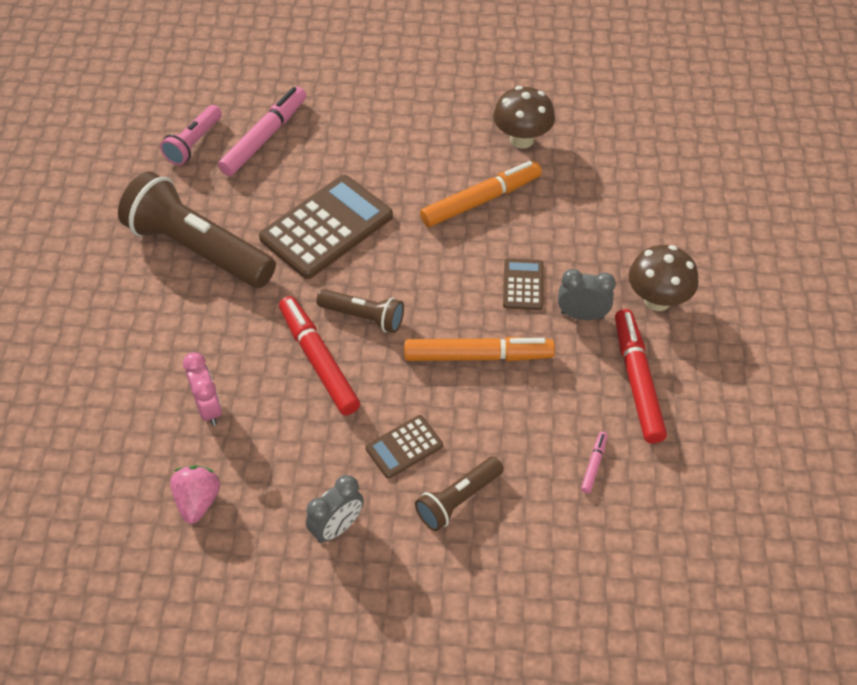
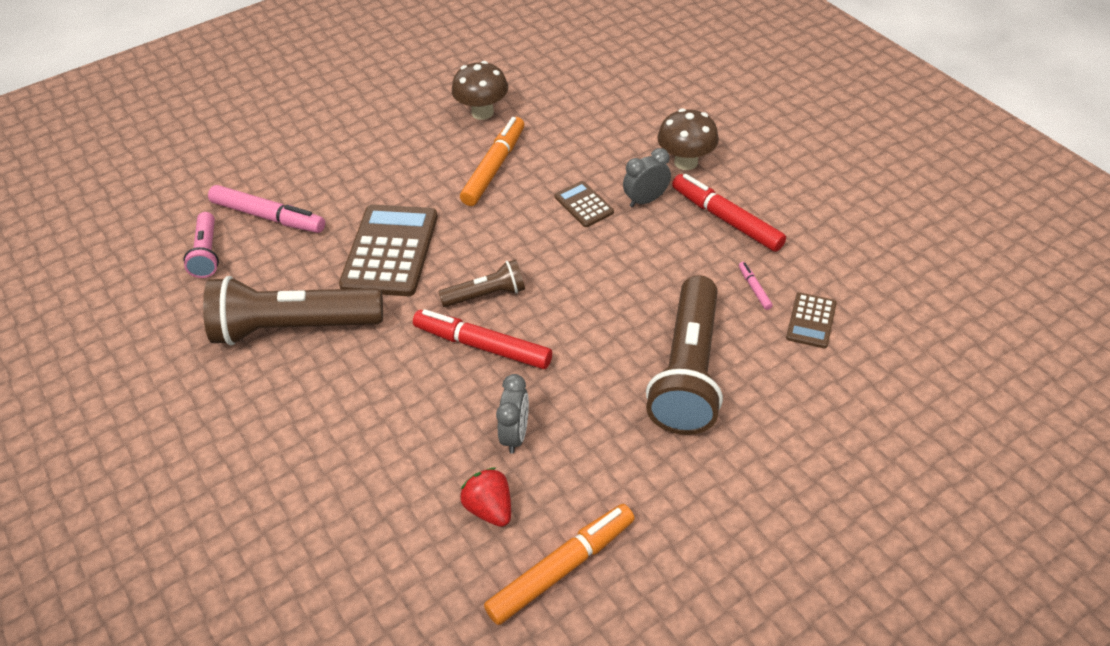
camera: 35 degrees left, 5 degrees down
(198, 501) = (490, 508): pink strawberry -> red strawberry
(208, 408) = (427, 436): pink clock -> none
(264, 137) = (268, 216): pink marker -> pink marker turned 120 degrees clockwise
(337, 527) = (620, 450): grey clock -> grey clock (515, 434)
(404, 447) = (612, 363): brown calculator -> brown calculator (811, 321)
(458, 500) = (688, 372): brown flashlight -> brown flashlight, size x1.95
(478, 356) = (601, 269): orange marker -> orange marker (561, 568)

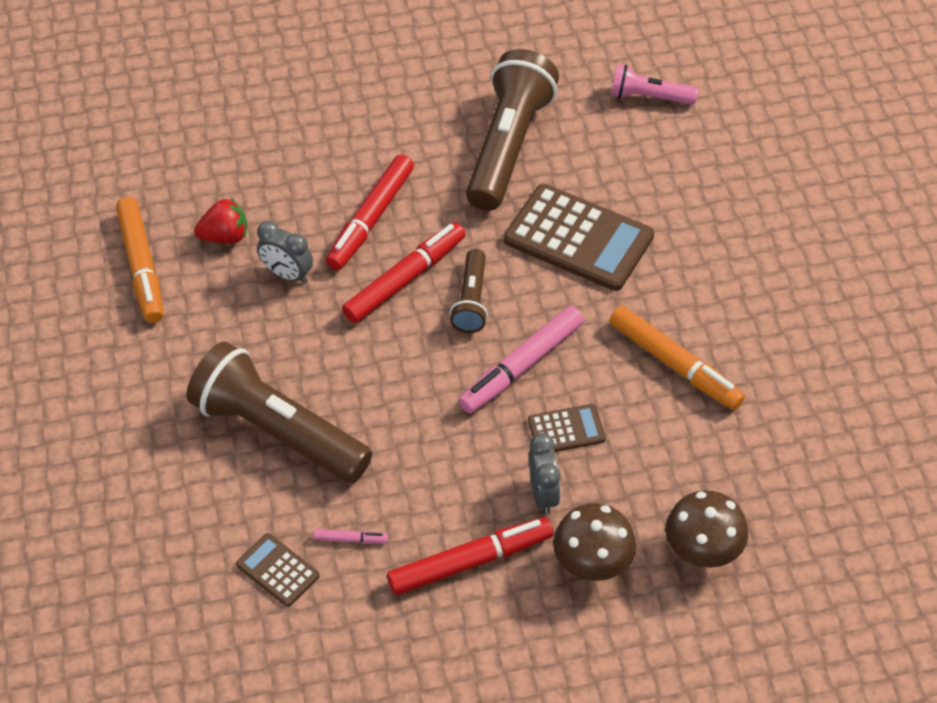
camera: 110 degrees right, 5 degrees up
(268, 216) = (684, 151): pink marker -> pink marker (521, 366)
(421, 396) = (371, 219): none -> red marker
(482, 112) = (791, 383): brown mushroom -> brown mushroom (702, 551)

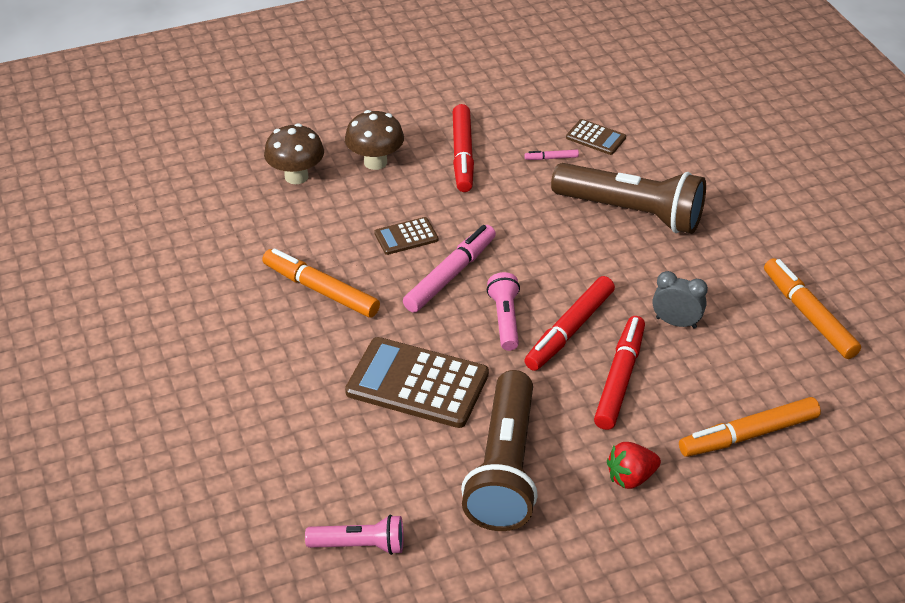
camera: 170 degrees right, 10 degrees down
(225, 236) = (748, 348): red strawberry -> red strawberry (631, 477)
(269, 150) = (748, 435): none -> orange marker
(470, 562) = (462, 155): red marker -> red marker turned 60 degrees counterclockwise
(471, 301) = (505, 319): brown flashlight -> pink flashlight
(543, 494) = (417, 196): grey clock -> none

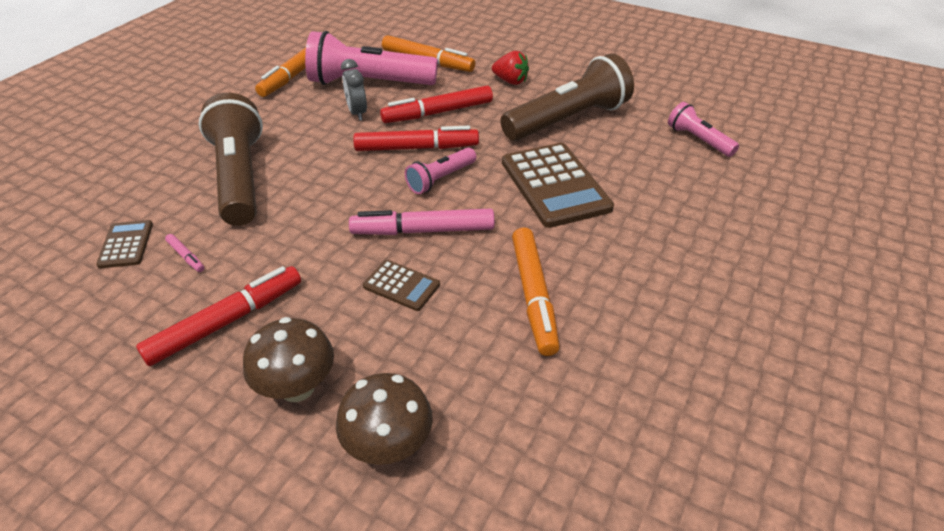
camera: 130 degrees left, 0 degrees up
(736, 360) = (368, 83): none -> pink flashlight

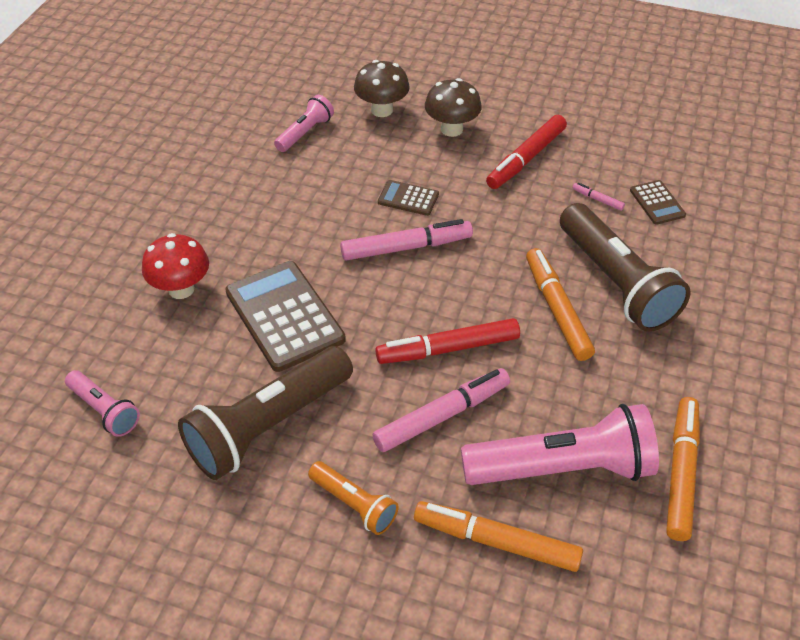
camera: 170 degrees right, 5 degrees up
(357, 113) = (546, 400): grey clock -> none
(438, 112) = (442, 416): red marker -> pink marker
(440, 179) = (407, 308): pink flashlight -> pink flashlight (305, 133)
(510, 81) = (354, 505): red strawberry -> orange flashlight
(533, 296) = (300, 203): orange marker -> orange marker (557, 310)
(659, 218) = (181, 289): none -> red mushroom

